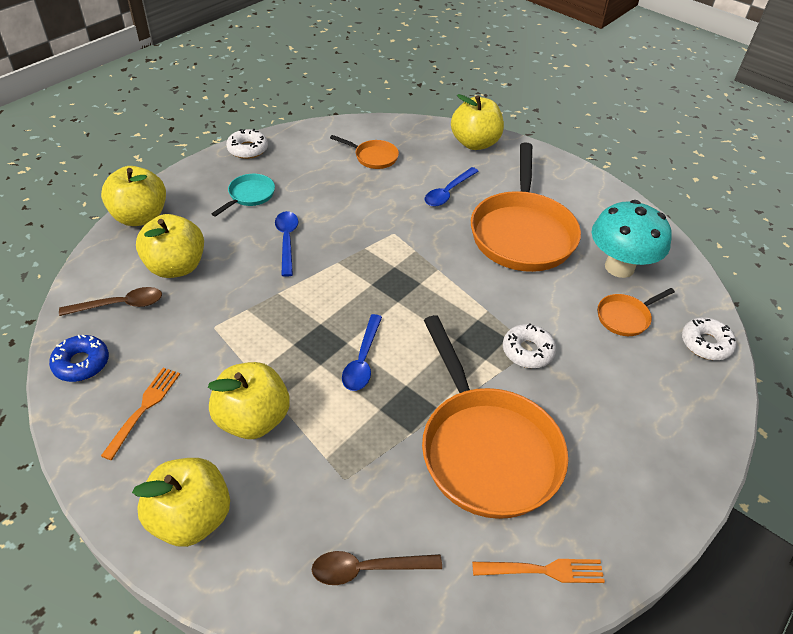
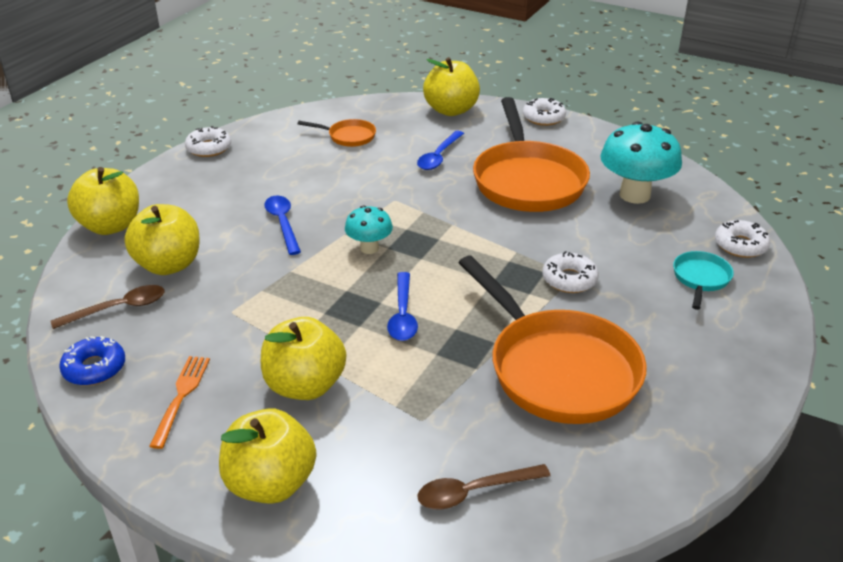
camera: 10 degrees left, 10 degrees down
(249, 195) = (226, 189): turquoise pan -> turquoise pan (700, 279)
(355, 281) = (369, 248): none -> turquoise mushroom
(543, 570) = (650, 459): orange fork -> none
(558, 165) = (543, 118): none -> white donut
(625, 317) = (655, 236): orange pan -> none

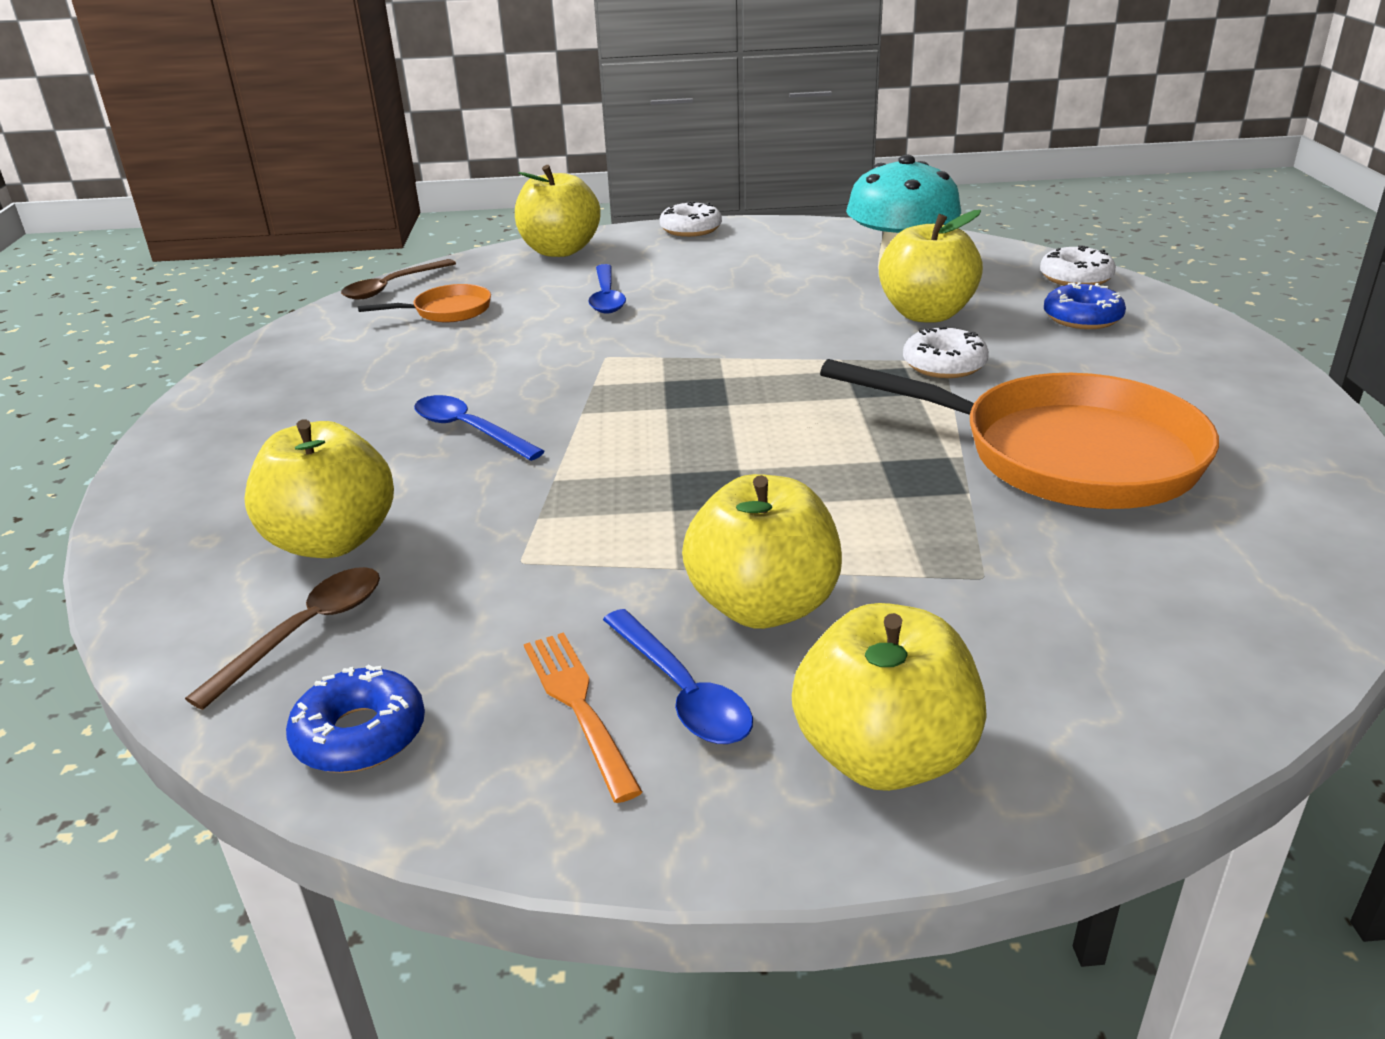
camera: 30 degrees left, 5 degrees down
(111, 226) = (155, 527): yellow apple -> yellow apple (926, 314)
(209, 148) = (228, 382): white donut -> none
(369, 248) = (640, 416): turquoise mushroom -> none
(403, 315) = (789, 471): blue spoon -> blue spoon (682, 692)
(474, 492) = (1167, 628): brown spoon -> brown spoon (392, 287)
(527, 181) = (755, 289): orange pan -> none
(700, 279) = (1082, 318): turquoise pan -> blue donut

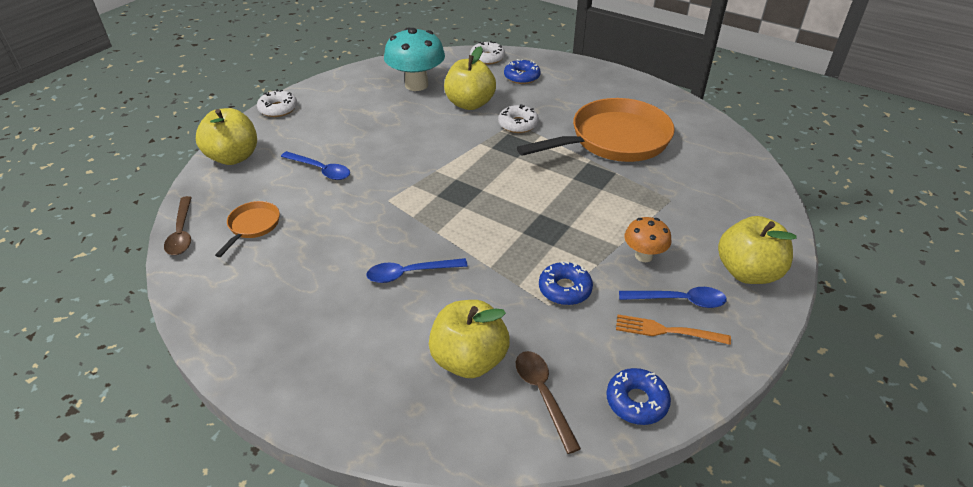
camera: 55 degrees left, 10 degrees up
(575, 560) = (565, 289): none -> blue donut
(763, 606) = (643, 256): yellow apple -> orange mushroom

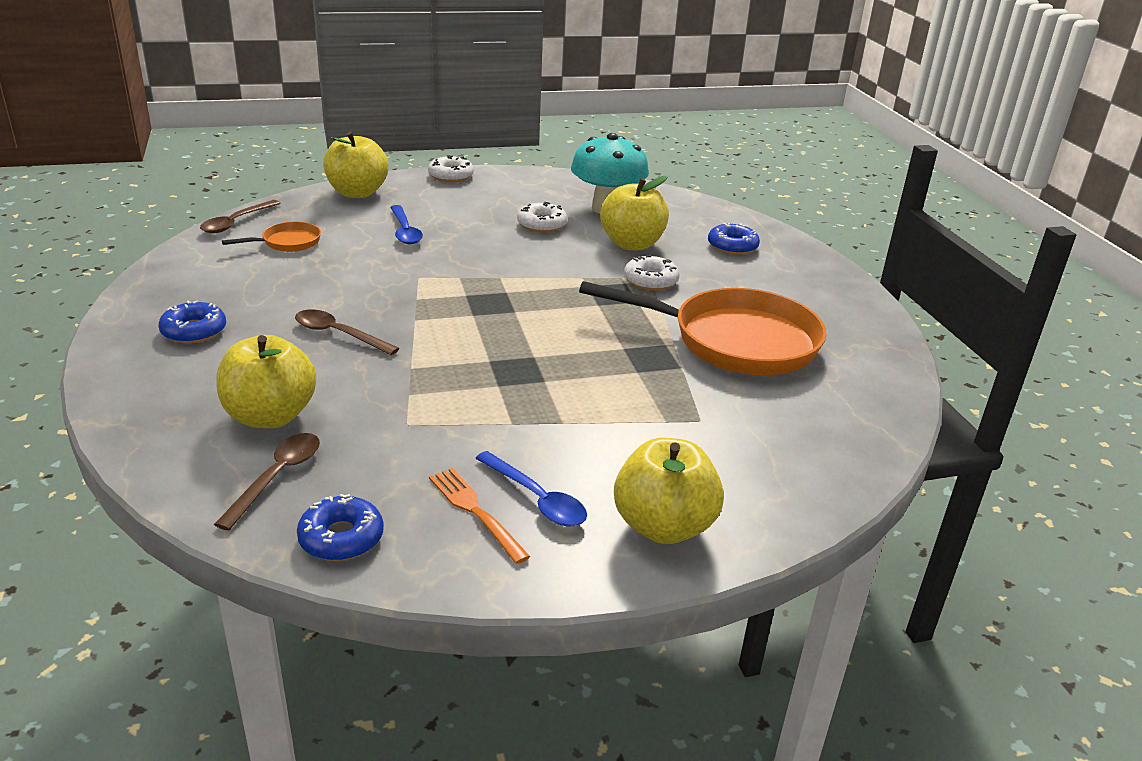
camera: 40 degrees right, 10 degrees down
(410, 273) = (338, 334): blue spoon -> brown spoon
(487, 58) = (724, 217): white donut -> white donut (541, 225)
(565, 289) = (443, 421): blue donut -> blue donut (194, 331)
(643, 256) = (572, 444): orange mushroom -> none

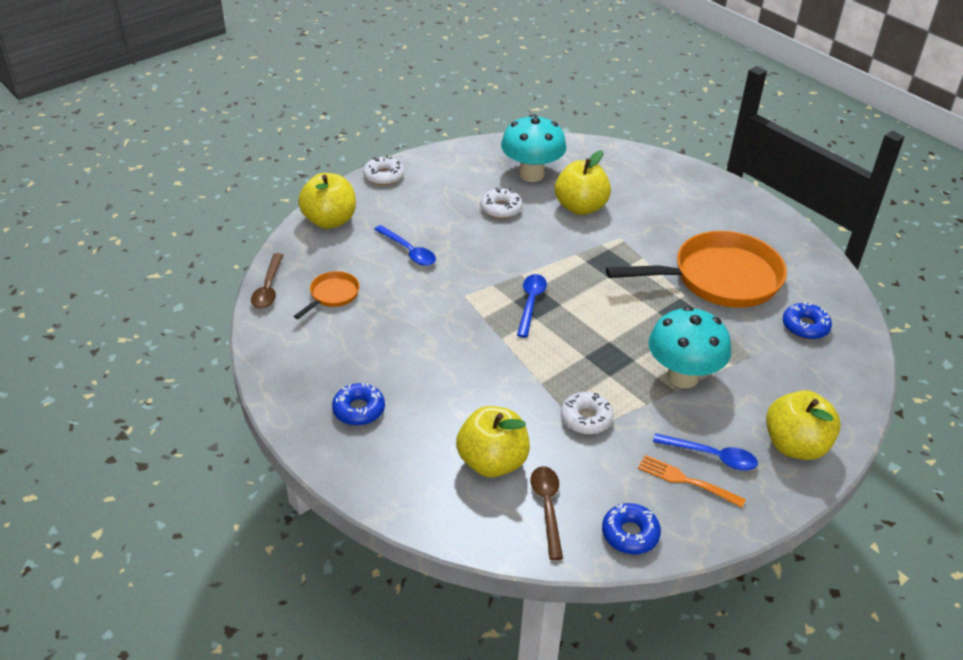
camera: 25 degrees left, 10 degrees up
(338, 334) = (463, 372): brown spoon -> none
(482, 302) = (531, 303): none -> blue spoon
(587, 413) = (682, 376): none -> turquoise mushroom
(650, 281) = (623, 241): white donut -> white donut (586, 418)
(732, 246) = (648, 186): blue donut -> blue donut (805, 326)

